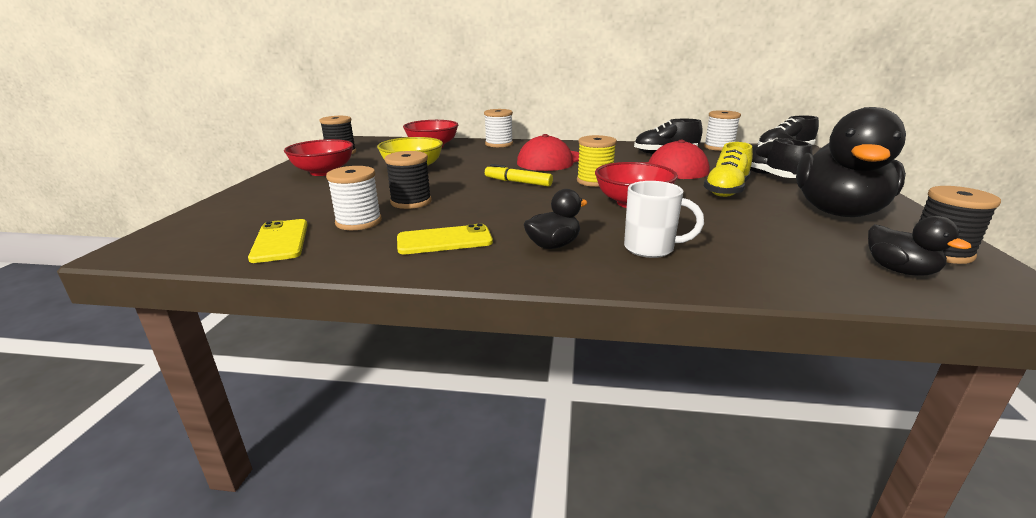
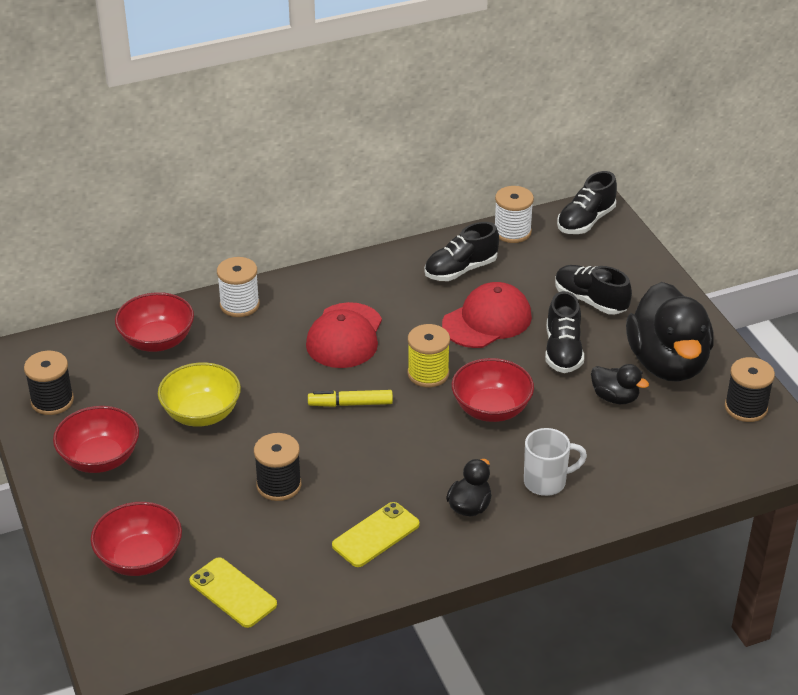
camera: 30 degrees left, 15 degrees up
(259, 210) = (140, 558): none -> red bowl
(358, 222) = (268, 538): white spool -> none
(726, 190) = (563, 351): yellow shoe -> black shoe
(899, 270) = (722, 445): black duck -> black duck (615, 397)

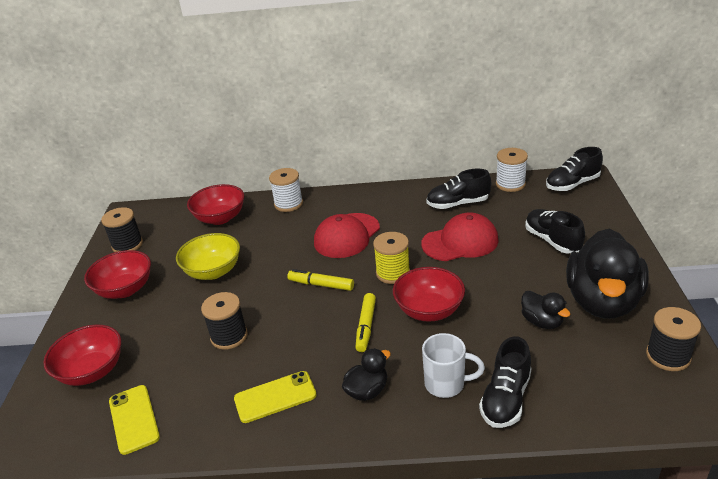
camera: 25 degrees right, 5 degrees down
(431, 441) = (366, 326): none -> yellow marker
(563, 351) = (512, 275): black shoe -> black shoe (506, 399)

